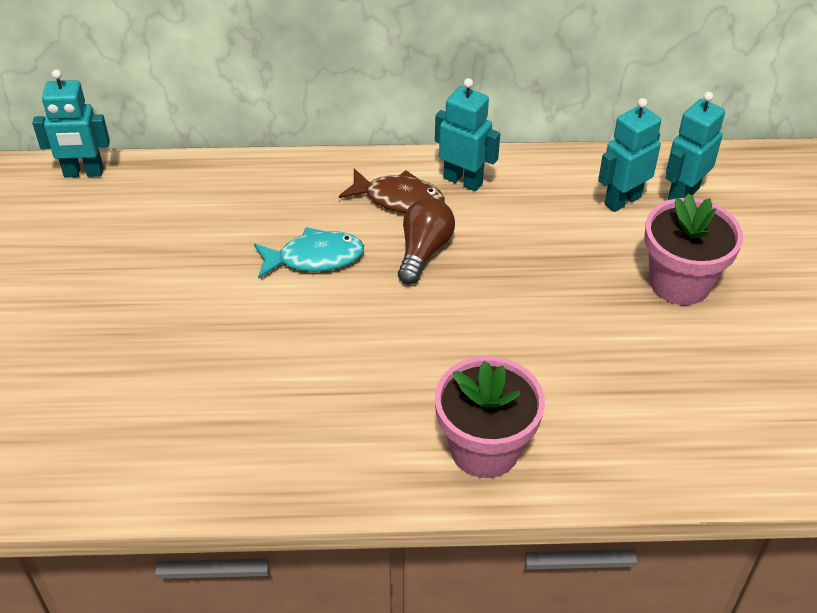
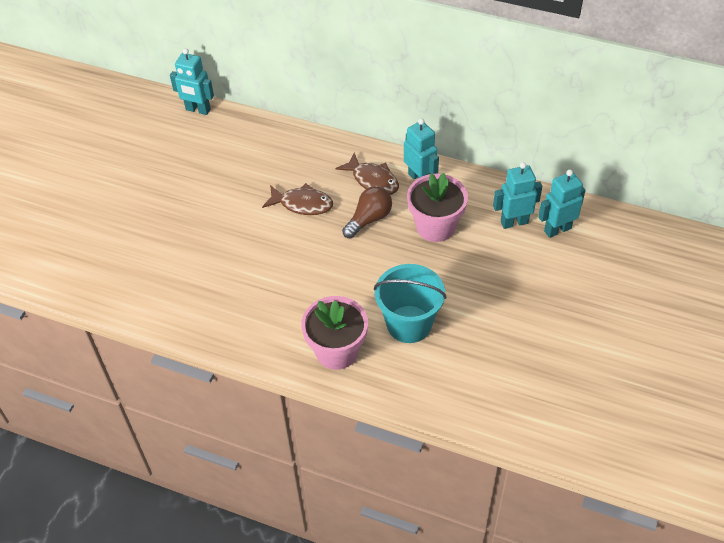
camera: 25 degrees right, 5 degrees up
(314, 258) = (302, 204): turquoise fish -> brown fish
(565, 376) = (409, 324): none -> turquoise bucket
(680, 282) = (517, 288): pink flower pot -> pink flower pot (435, 226)

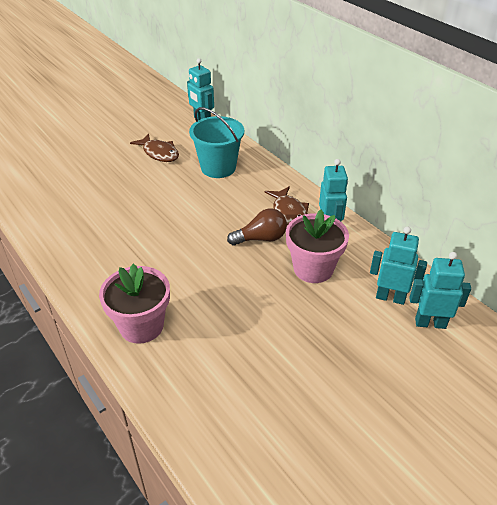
camera: 30 degrees right, 10 degrees down
(302, 204) = (218, 206): brown fish -> brown fish (159, 153)
(409, 324) = (221, 335): turquoise bucket -> turquoise bucket (218, 168)

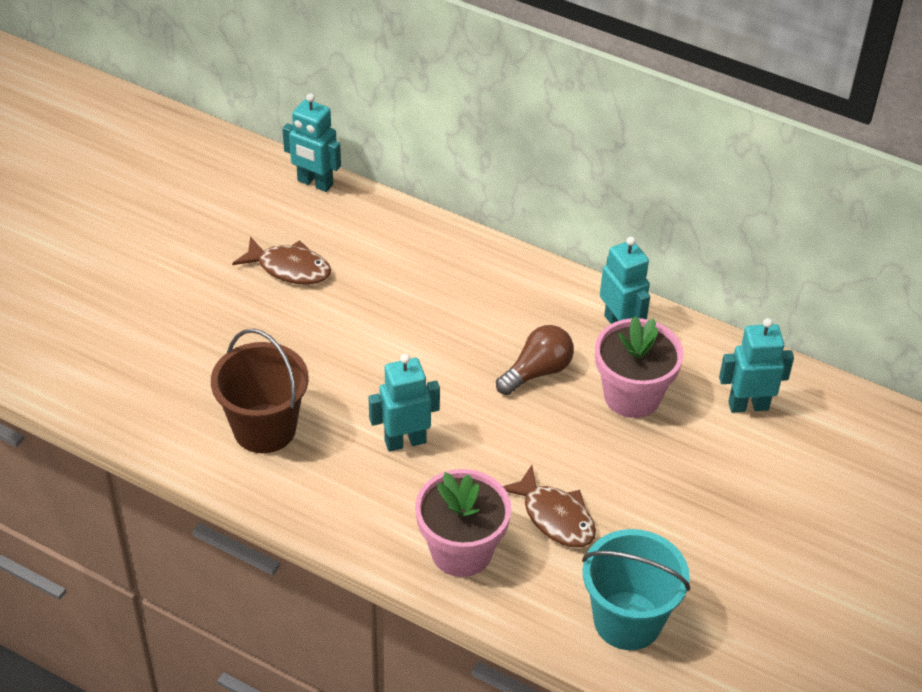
camera: 25 degrees left, 5 degrees up
(83, 223) = (264, 428): none -> brown bucket
(218, 168) = (401, 269): turquoise bucket -> turquoise bucket (627, 620)
(289, 213) = (551, 317): brown fish -> brown fish (555, 517)
(430, 323) = (810, 425): turquoise robot -> turquoise robot (405, 441)

